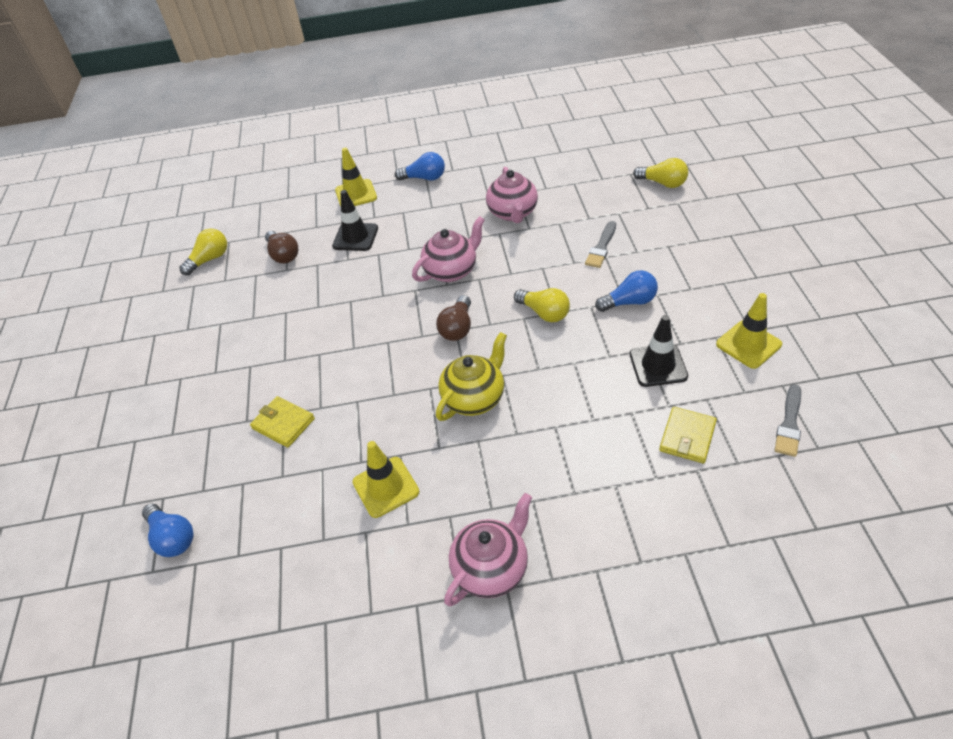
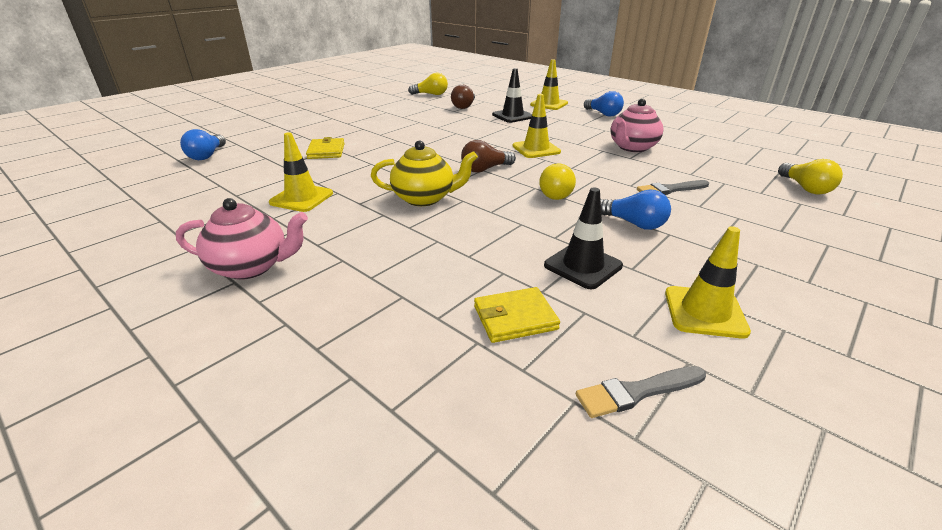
camera: 45 degrees right, 15 degrees down
(451, 271) = (536, 149): pink teapot -> yellow traffic cone

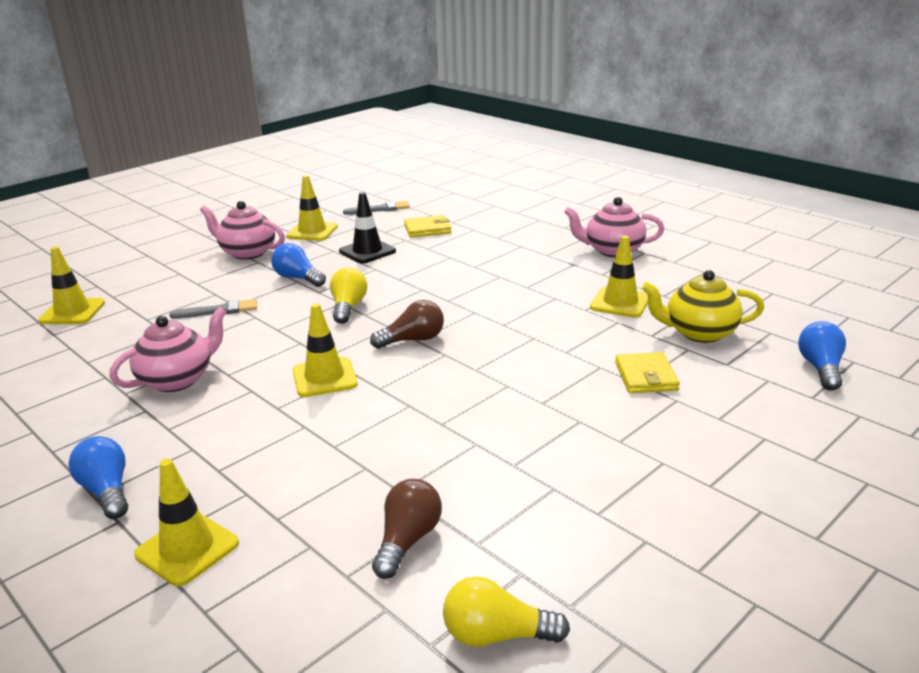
camera: 175 degrees left, 5 degrees down
(425, 198) = (487, 302): yellow teapot -> yellow teapot (699, 333)
(512, 116) = (310, 486): black traffic cone -> none
(747, 263) = (247, 253): none -> pink teapot
(805, 188) = (72, 312): yellow light bulb -> yellow traffic cone

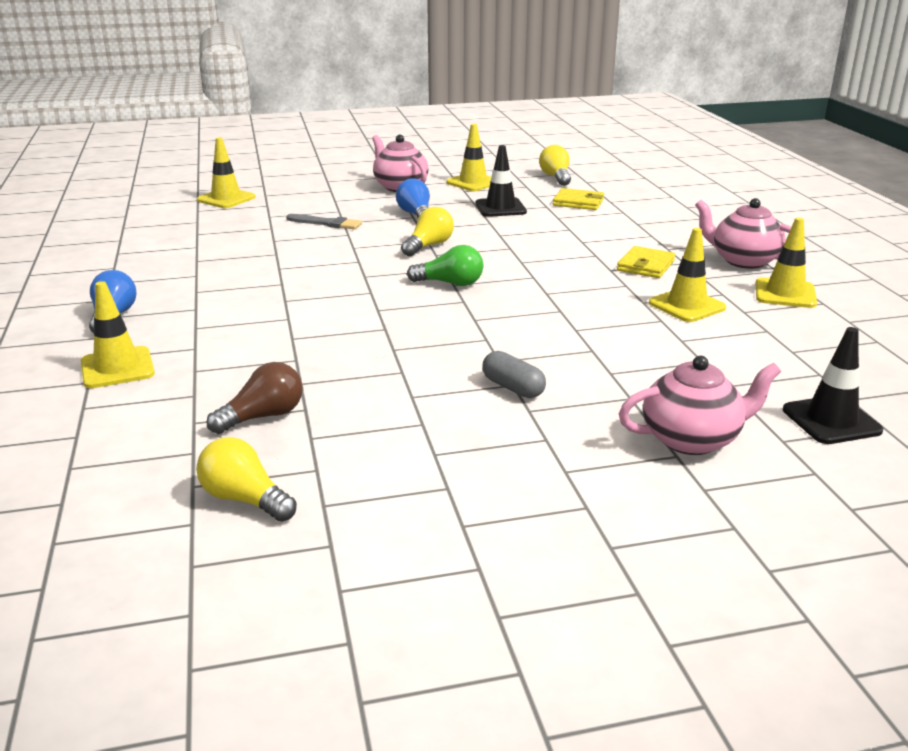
camera: 30 degrees right, 0 degrees up
(177, 379) = (240, 262): pink teapot -> pink teapot (692, 439)
(324, 378) = (345, 290): yellow traffic cone -> yellow traffic cone (785, 294)
(380, 209) = (556, 177): grey brush -> yellow light bulb
(413, 340) = (450, 283): brown light bulb -> green light bulb
(583, 424) = (513, 388): none -> grey capsule
(646, 376) = (625, 370): yellow wallet -> yellow wallet (645, 266)
(699, 333) = (735, 352): yellow teapot -> none
(820, 368) = (831, 420): blue light bulb -> black traffic cone

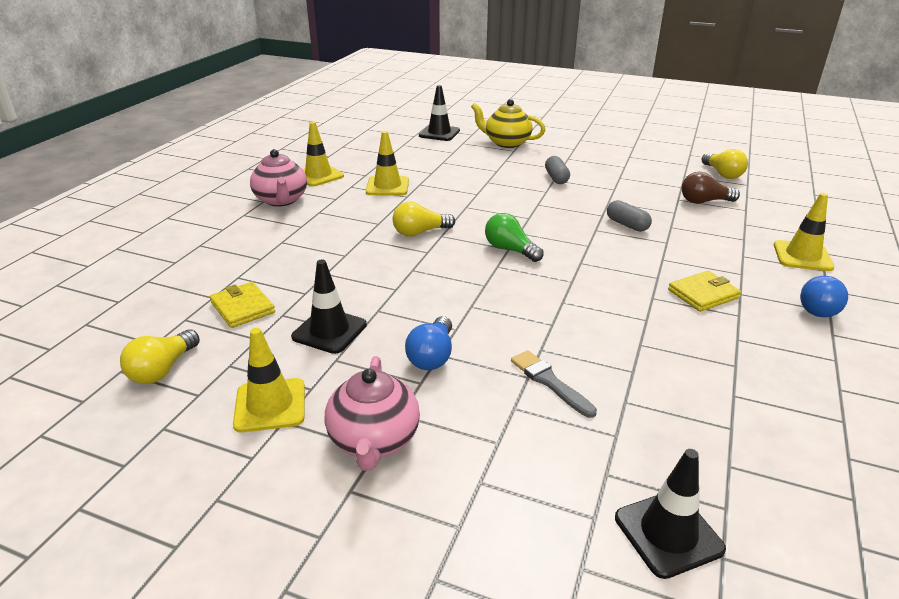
camera: 145 degrees left, 5 degrees up
(226, 199) = (668, 533): yellow traffic cone -> black traffic cone
(352, 345) = (627, 225): none -> grey capsule
(428, 246) = (478, 298): yellow light bulb -> yellow light bulb (420, 232)
(645, 266) = (349, 218): yellow wallet -> yellow wallet (703, 294)
(692, 439) = (506, 143): pink teapot -> yellow teapot

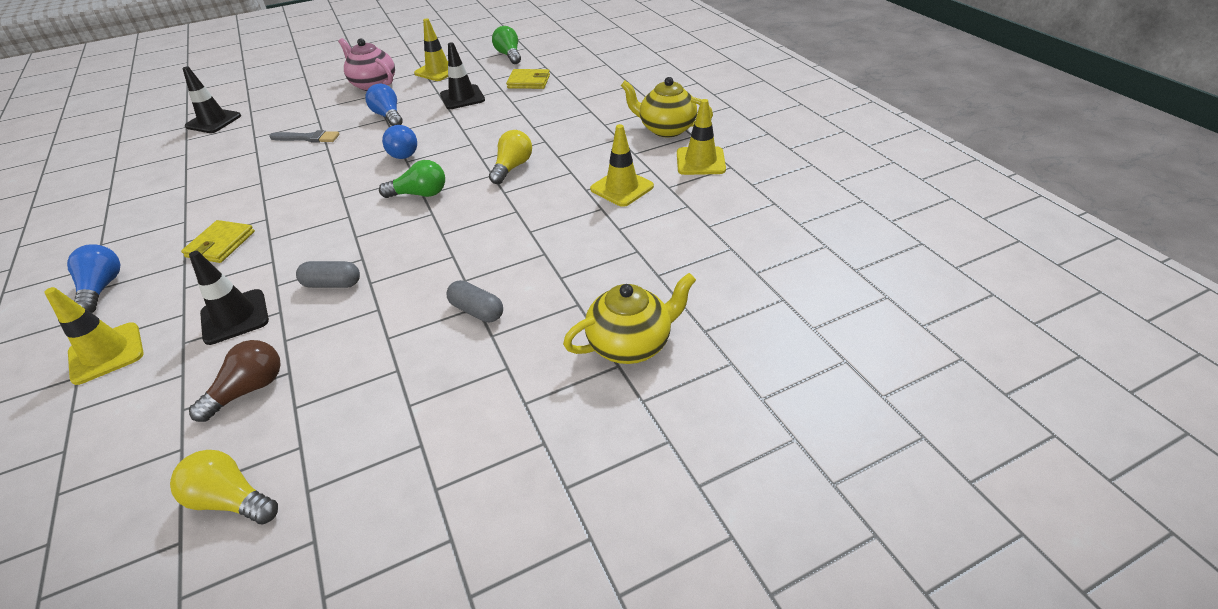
camera: 135 degrees right, 10 degrees up
(163, 369) = (509, 55): yellow light bulb -> green light bulb
(281, 200) = (666, 129): pink teapot -> yellow teapot
(439, 133) = (742, 300): black traffic cone -> black traffic cone (235, 317)
(475, 297) = (403, 151): none -> blue light bulb

